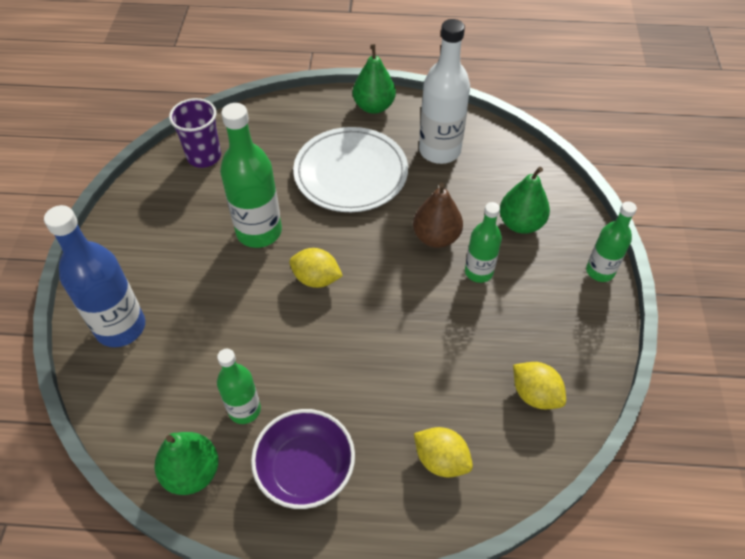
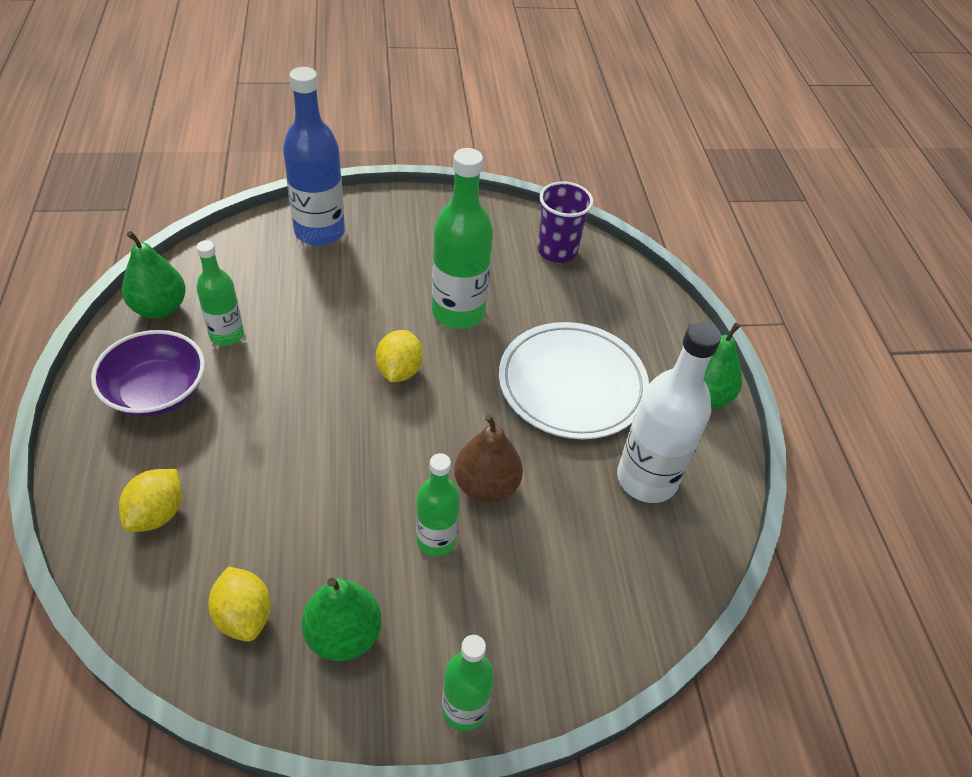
camera: 75 degrees right, 5 degrees down
(520, 223) = (534, 591): green pear -> green pear (343, 635)
(535, 394) = (244, 616): yellow lemon -> yellow lemon turned 60 degrees counterclockwise

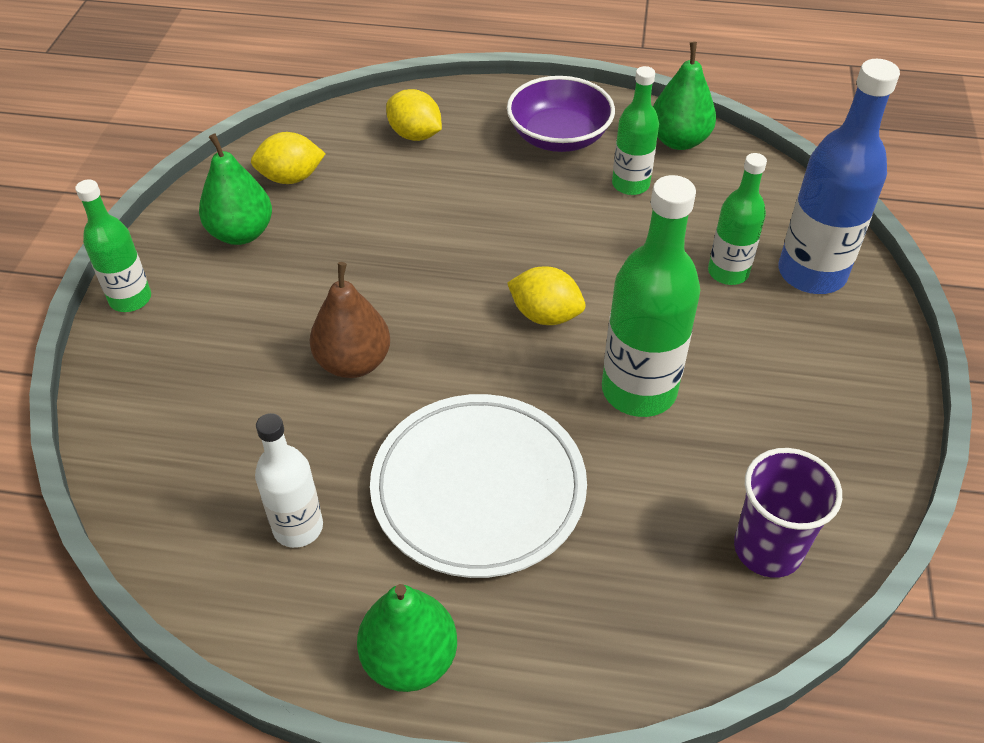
camera: 110 degrees right, 0 degrees up
(436, 540) = (306, 309): green bottle -> green bottle (728, 272)
(646, 479) = (298, 527): white bottle -> white bottle, size x0.60

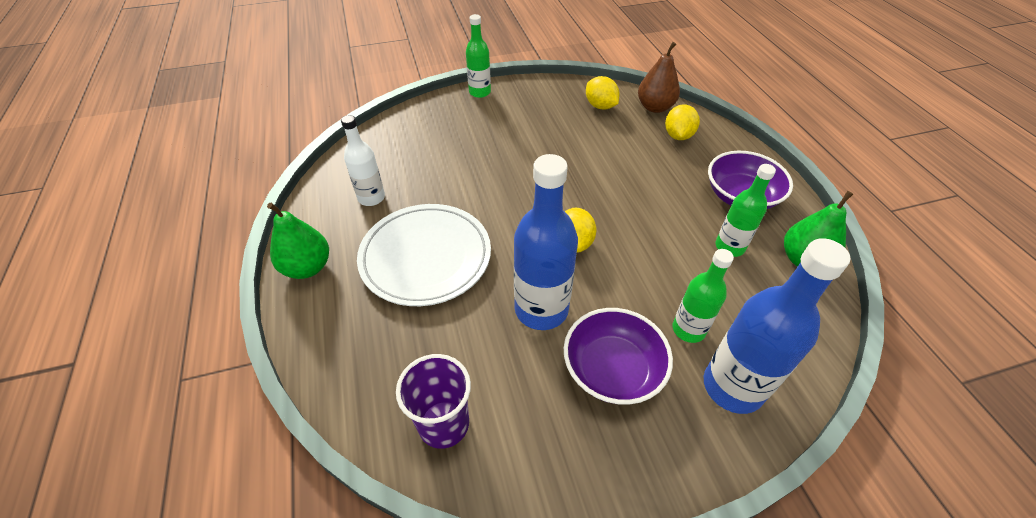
camera: 65 degrees right, 0 degrees up
(241, 233) = (547, 106): green pear -> none
(353, 362) = (486, 177): brown pear -> brown pear (655, 107)
(639, 390) = (541, 309): green bottle -> blue bottle
(753, 359) = (612, 369): none -> purple bowl

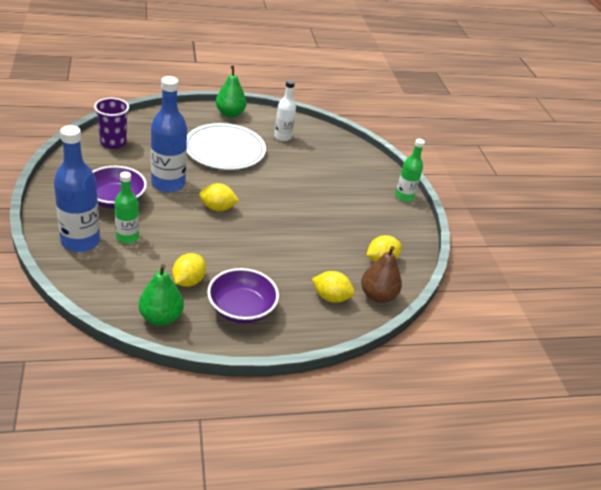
camera: 90 degrees right, 10 degrees down
(729, 247) = (188, 281): green bottle -> yellow lemon

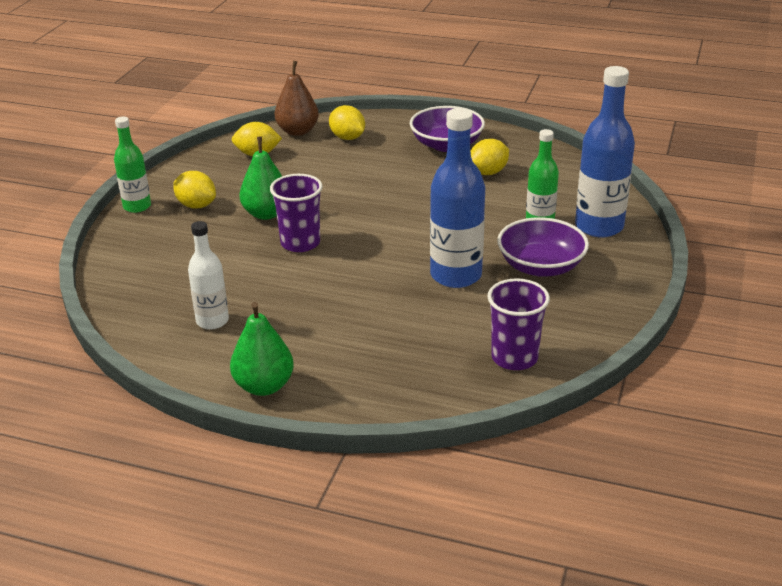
camera: 145 degrees left, 5 degrees down
(161, 317) = (531, 152): green pear -> green pear (266, 214)
(218, 208) = (405, 234): yellow lemon -> yellow lemon (196, 205)
(224, 150) = (333, 313): white plate -> none
(279, 189) = (300, 243): none -> purple cup

